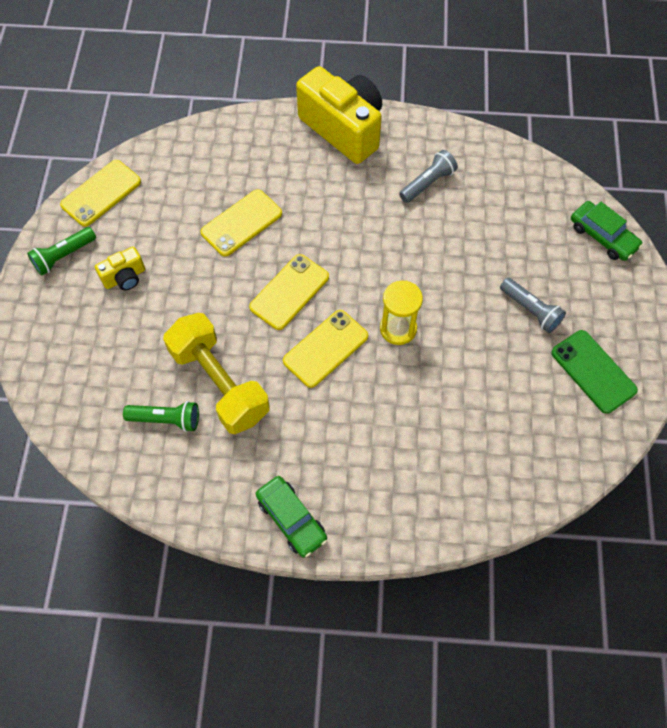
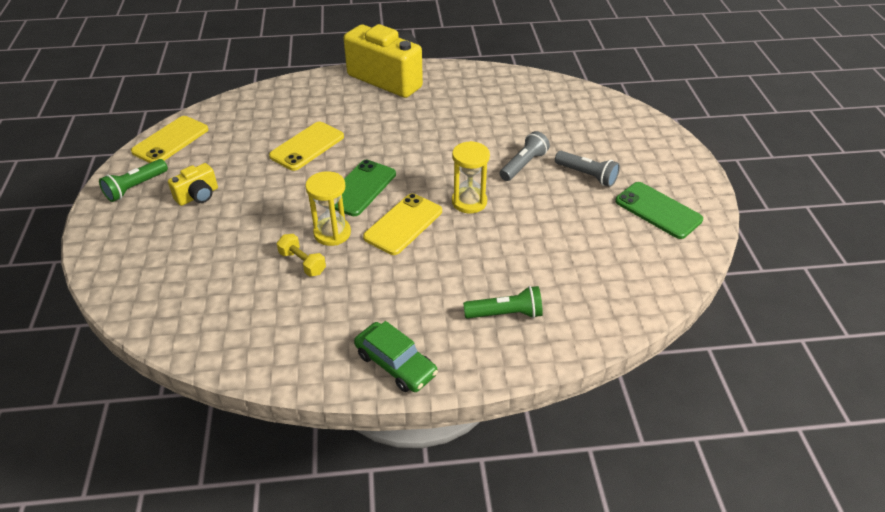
camera: 10 degrees left, 20 degrees down
(166, 420) = (250, 298): green flashlight -> green flashlight (505, 314)
(220, 383) = (302, 263): yellow dumbbell -> yellow dumbbell, size x0.44
(253, 349) = (332, 233): none -> yellow hourglass
(289, 292) = (360, 188): yellow phone -> green phone
(428, 183) = (471, 104): grey flashlight -> grey flashlight (523, 165)
(603, 236) = (632, 121): green car -> none

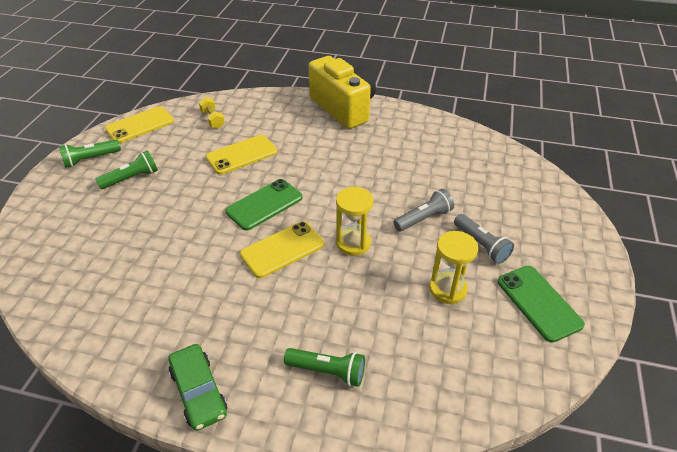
camera: 20 degrees right, 0 degrees up
(198, 196) = (131, 178): yellow camera -> green flashlight
(302, 263) = (177, 263): yellow dumbbell -> yellow dumbbell (213, 119)
(332, 233) = (217, 241): yellow hourglass -> yellow hourglass (448, 289)

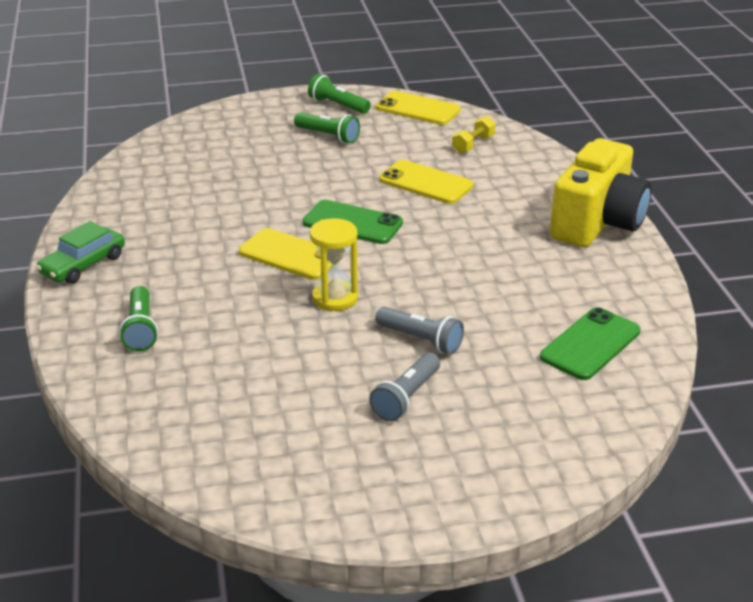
camera: 65 degrees right, 10 degrees down
(448, 289) = (306, 384): yellow hourglass -> none
(538, 303) = (332, 465): green phone -> green phone (590, 344)

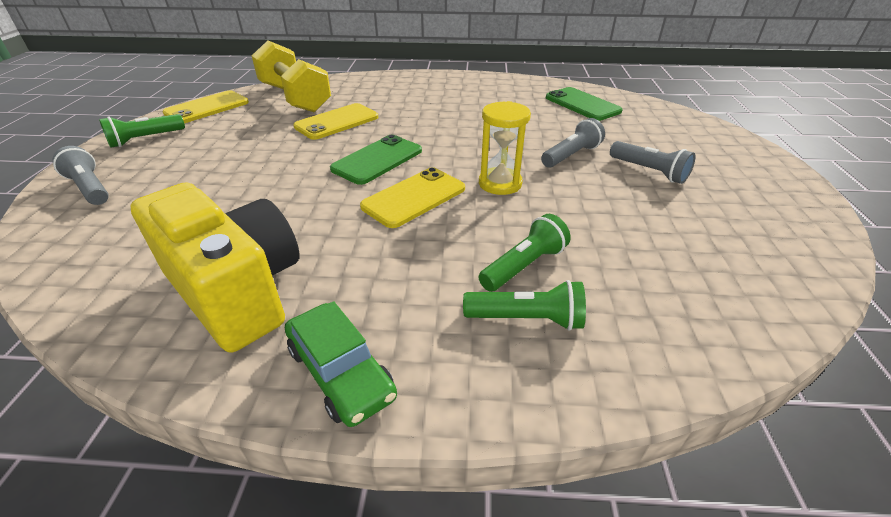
camera: 75 degrees left, 5 degrees up
(251, 115) = (90, 188): none -> grey flashlight
(328, 136) = (201, 151): green flashlight -> green flashlight (524, 266)
(473, 145) = (295, 98): yellow dumbbell -> yellow dumbbell, size x2.29
(597, 223) = (440, 81): yellow camera -> yellow camera (237, 291)

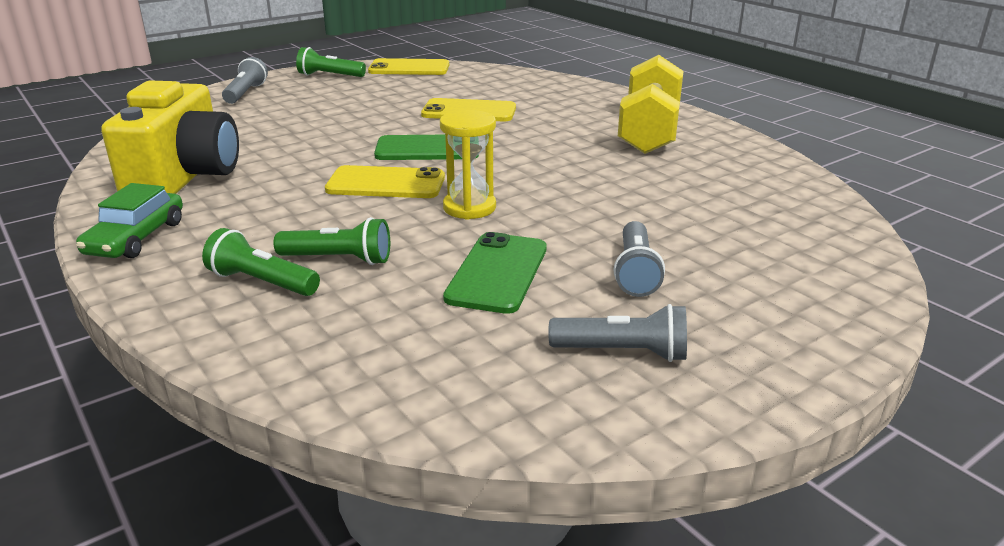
camera: 50 degrees right, 10 degrees down
(295, 98) = (484, 82): yellow dumbbell -> yellow dumbbell (649, 131)
(526, 319) = (262, 282): green flashlight -> green flashlight turned 150 degrees clockwise
(571, 155) = (594, 222): grey flashlight -> grey flashlight (623, 352)
(582, 104) = (752, 191): green phone -> green phone (497, 273)

